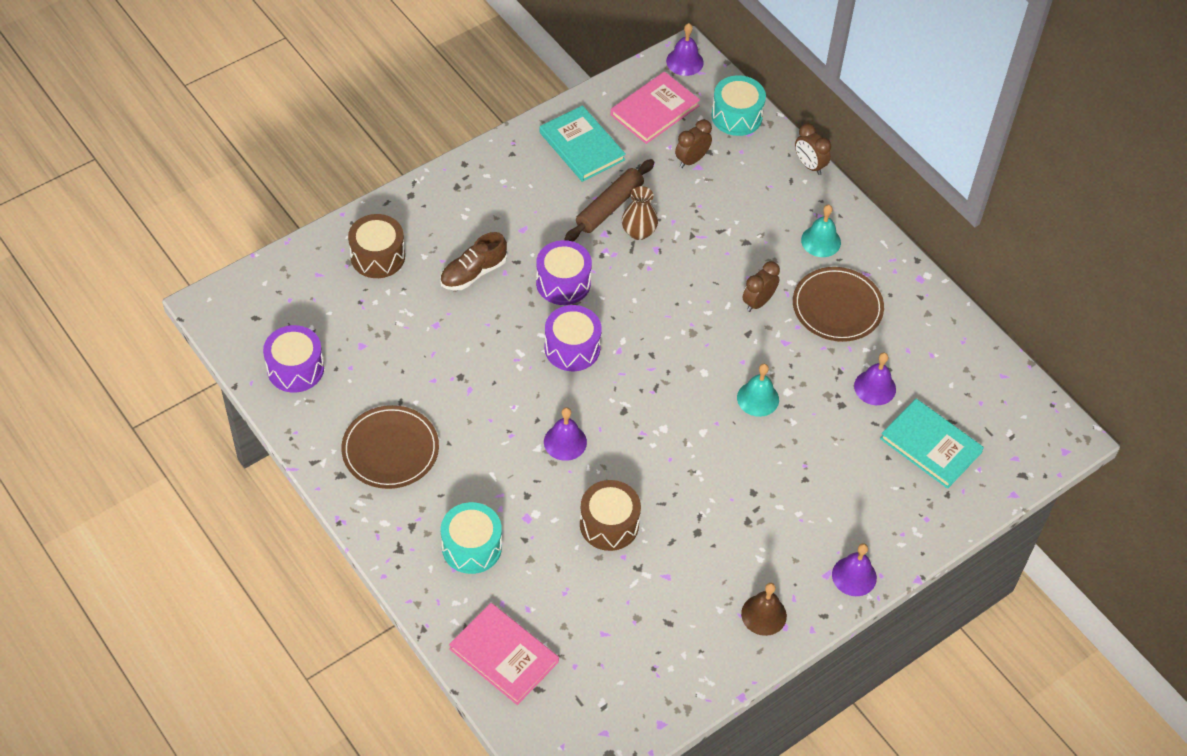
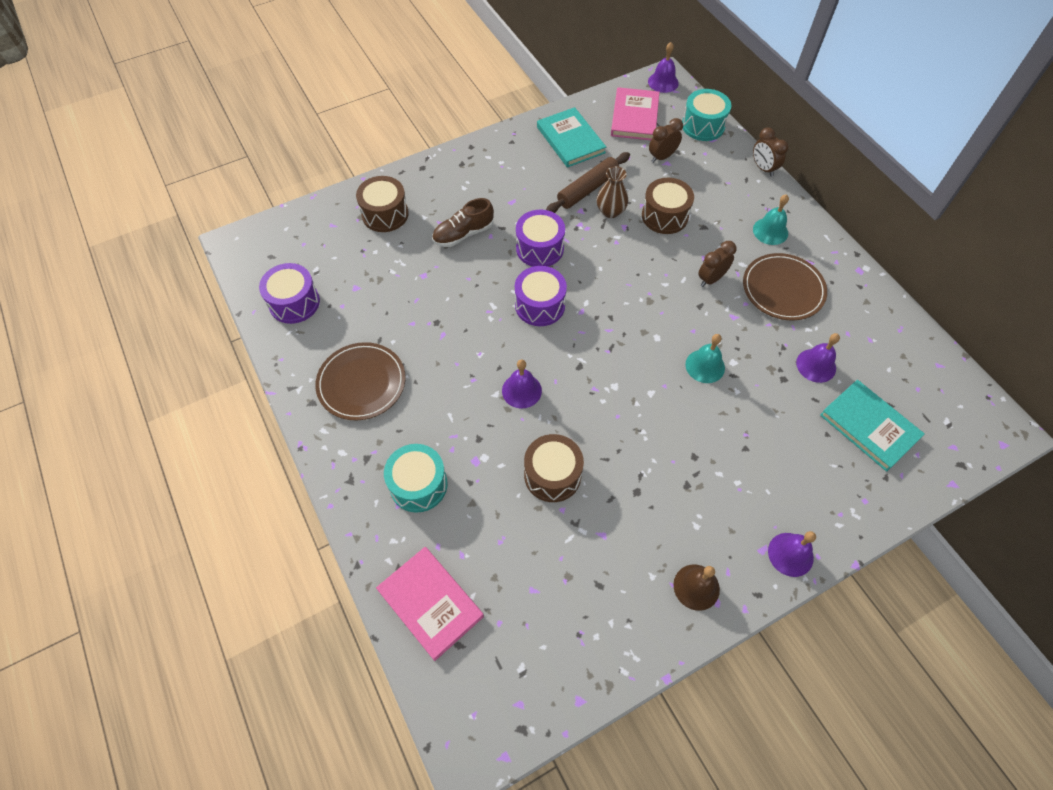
camera: 10 degrees right, 5 degrees up
(654, 110) = (634, 116): pink book -> pink book turned 45 degrees counterclockwise
(701, 232) = (664, 216): none -> brown drum

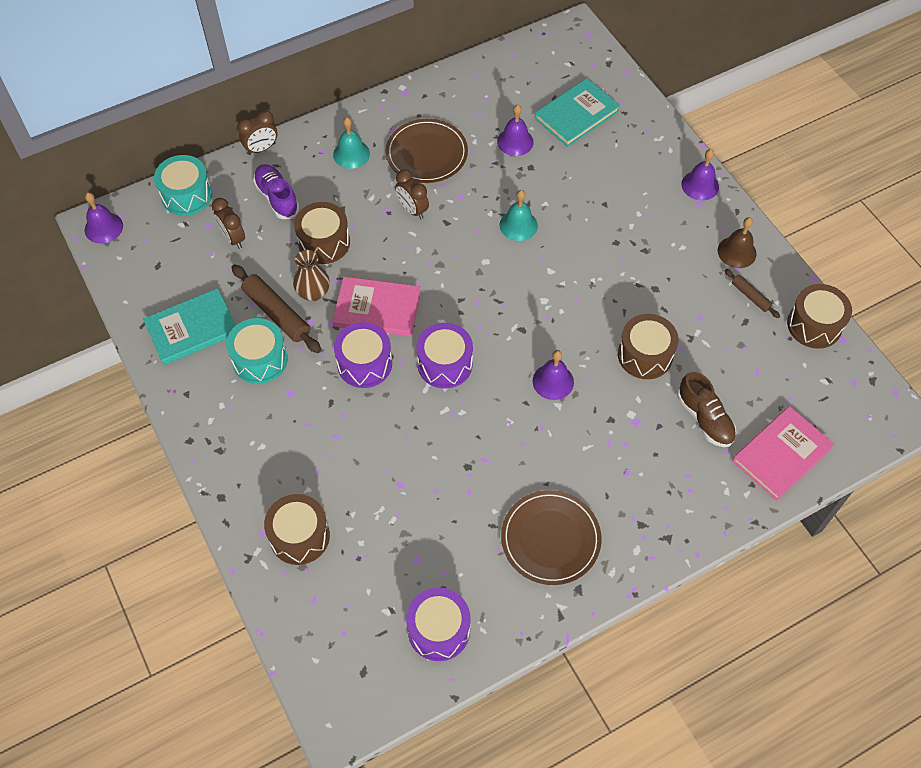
camera: 90 degrees left, 0 degrees up
(418, 485) = (666, 472): turquoise drum -> turquoise drum (260, 359)
(463, 234) = (338, 443): brown shoe -> brown shoe (704, 418)
(598, 667) = (814, 325): none -> brown drum
(634, 116) = (161, 260): pink book -> pink book (377, 309)
(634, 595) = (750, 296): none -> brown rolling pin
(709, 182) = (277, 198): none -> purple shoe

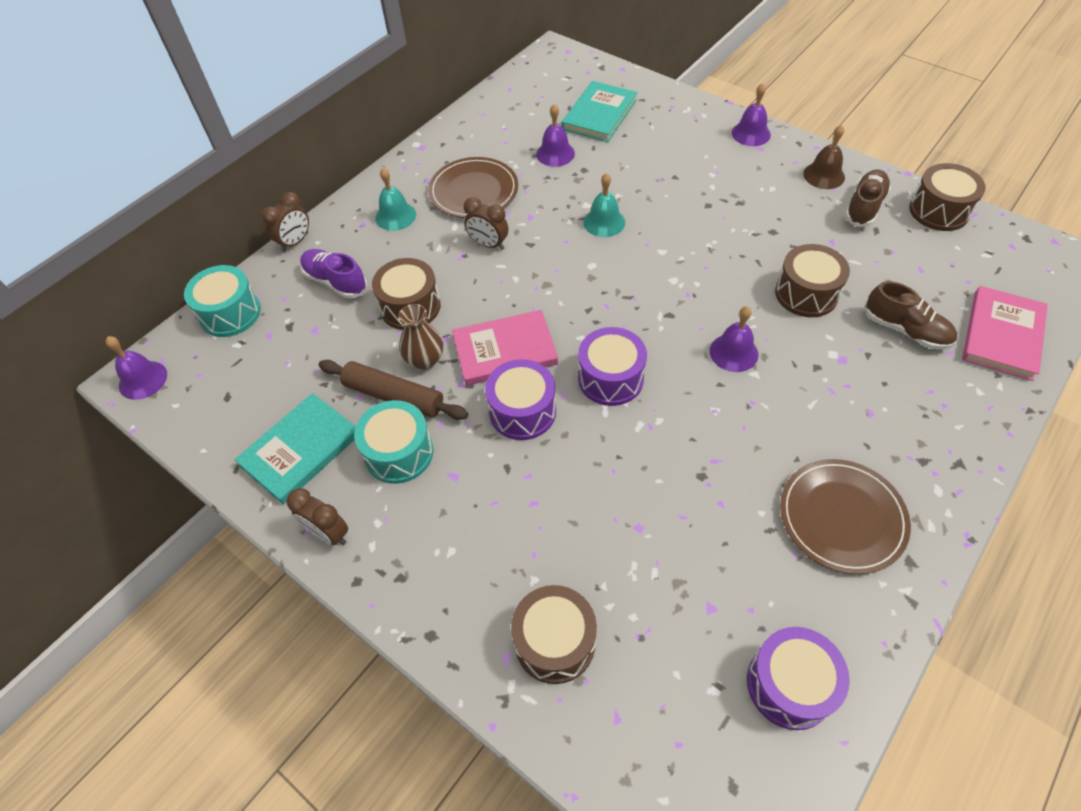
camera: 20 degrees left, 5 degrees down
(233, 238) = (305, 338): brown clock -> brown clock (328, 533)
(750, 296) = (864, 207): brown rolling pin -> brown shoe

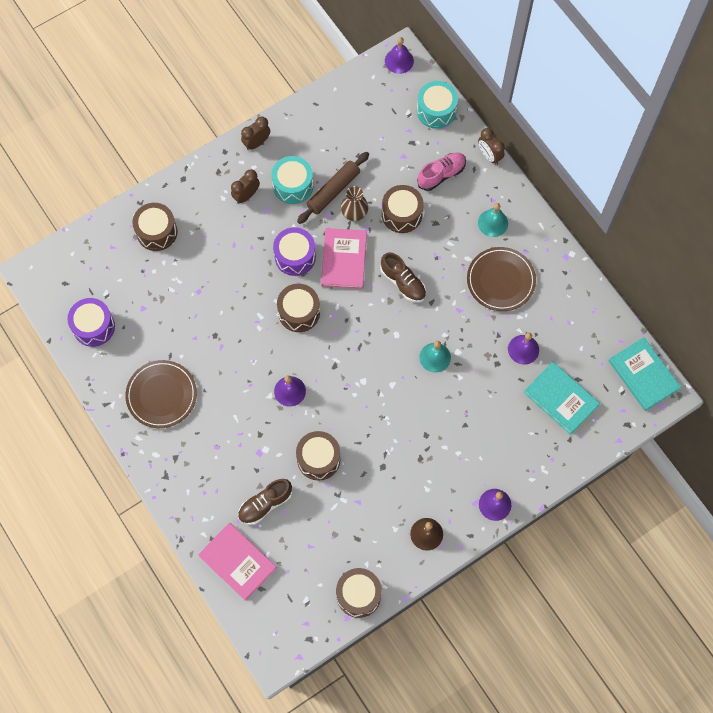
camera: 105 degrees right, 15 degrees up
(300, 450) = (315, 137): turquoise book -> turquoise book (643, 375)
(335, 282) = (441, 174): purple shoe -> pink shoe
(488, 244) = (441, 275): brown clock -> brown clock (246, 195)
(610, 378) = (299, 312): purple drum -> brown drum
(864, 207) = (382, 543): brown shoe -> brown shoe (403, 282)

